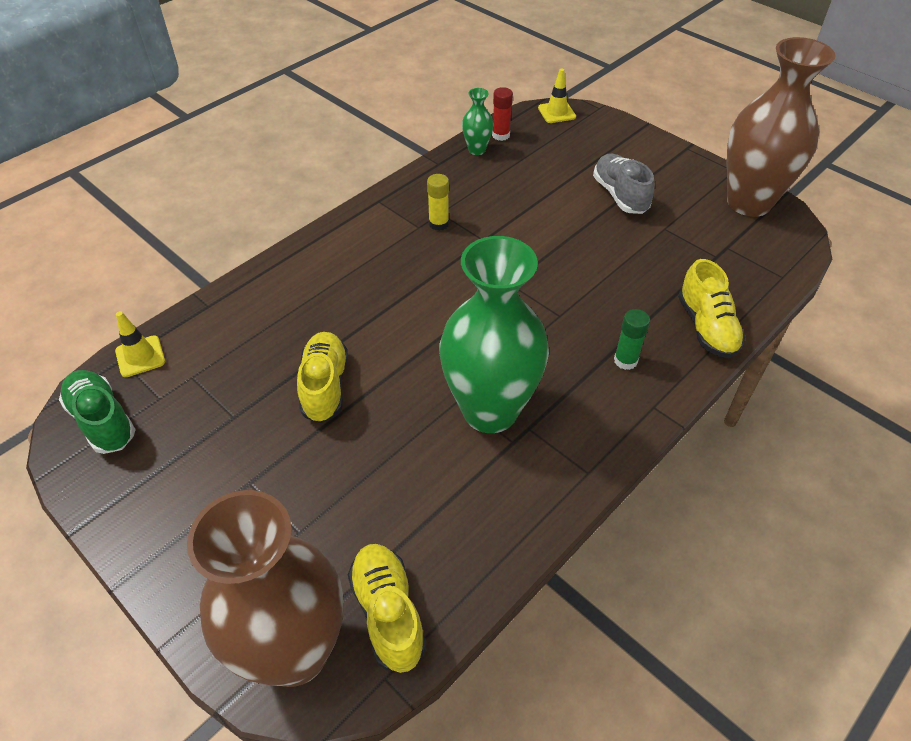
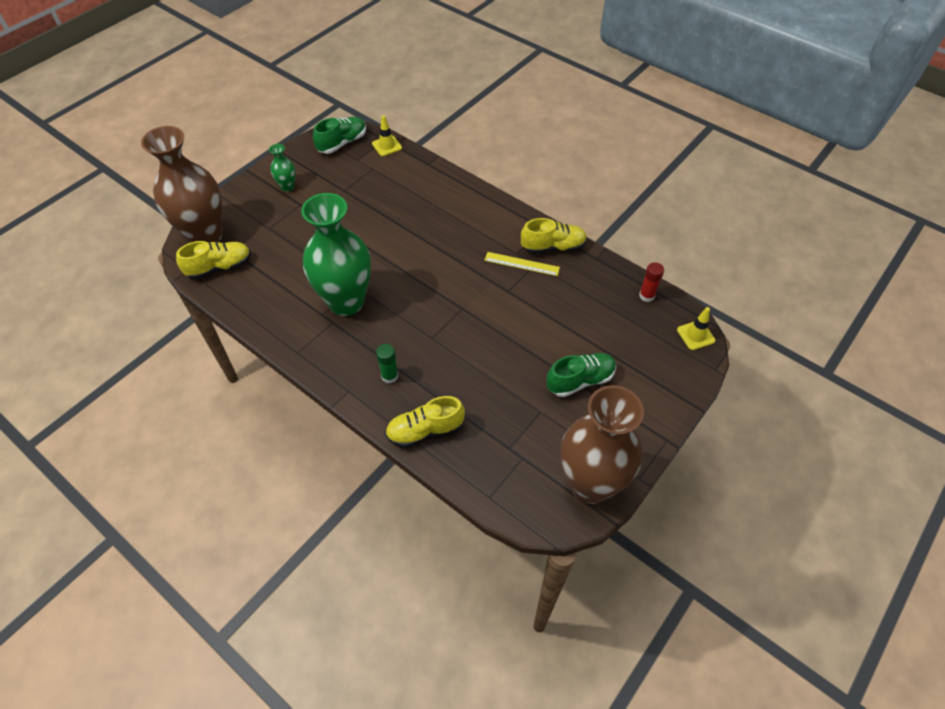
camera: 85 degrees right, 5 degrees up
(325, 386) = (365, 224): yellow shoe -> yellow shoe (553, 247)
(438, 224) = (522, 264): yellow glue stick -> yellow ruler
(477, 150) = (621, 281): green vase -> green vase (287, 187)
(620, 195) = (580, 380): grey shoe -> green shoe

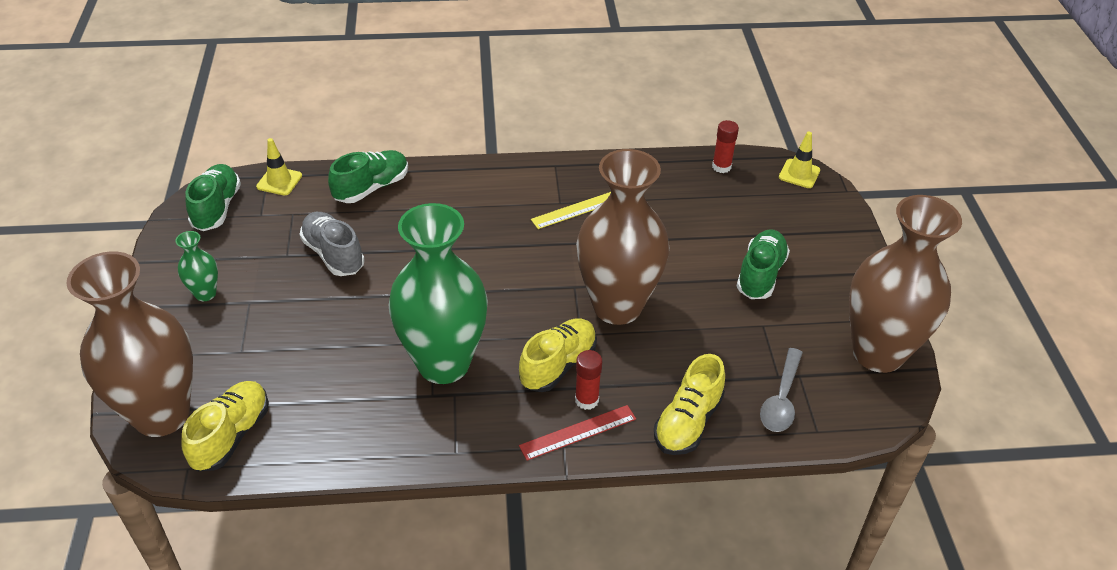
camera: 45 degrees left, 10 degrees down
(364, 389) = (578, 432): none -> red ruler
(365, 204) = (333, 254): none -> grey shoe
(389, 376) = (586, 400): green glue stick -> red glue stick
(427, 178) = (371, 188): none -> green shoe
(471, 337) = (617, 306): none -> brown vase
(493, 462) = (781, 399): none -> grey spoon
(553, 247) = (587, 176): yellow shoe -> yellow shoe (558, 365)

